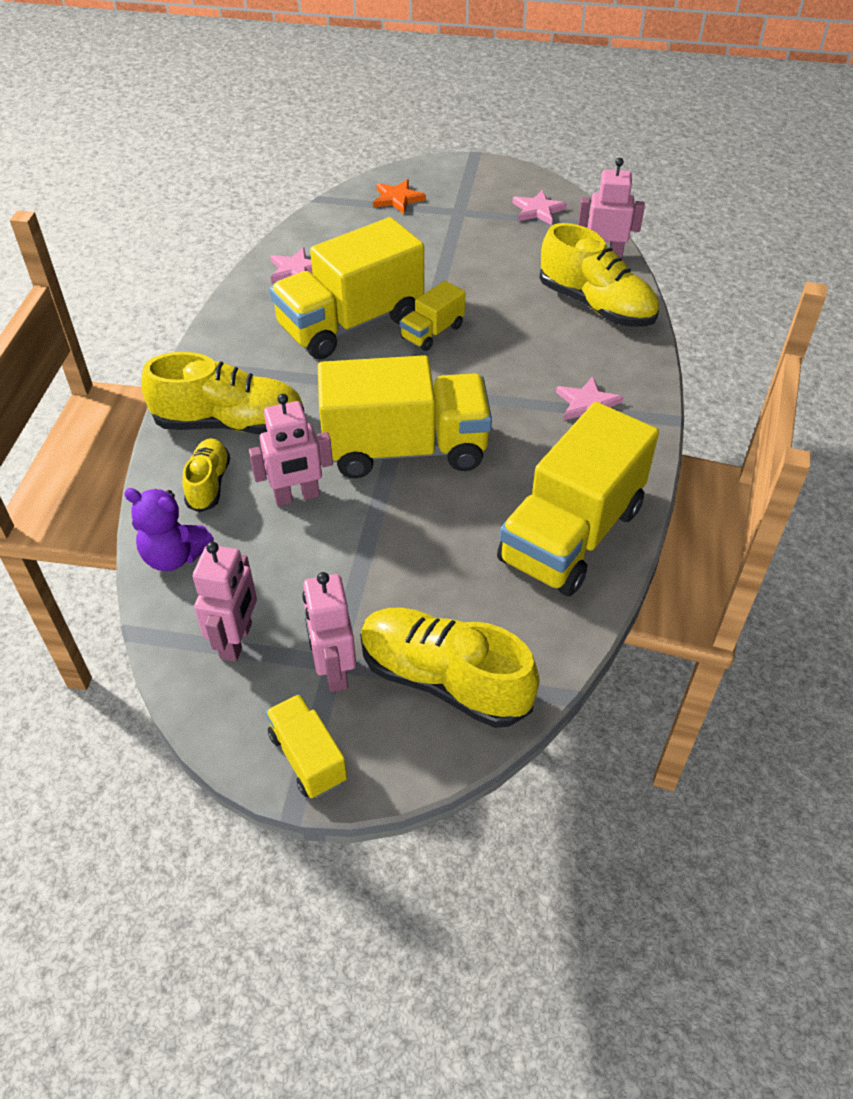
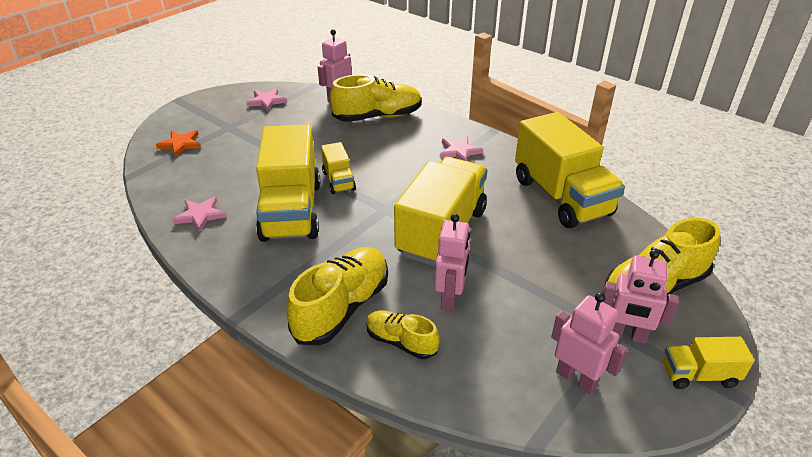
camera: 60 degrees left, 10 degrees down
(174, 556) = (468, 388): purple teddy bear -> none

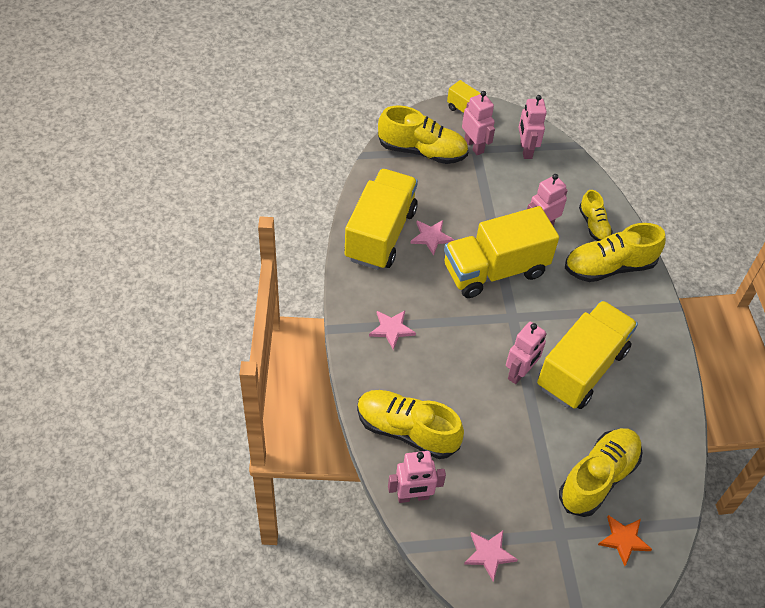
camera: 140 degrees left, 15 degrees up
(200, 215) = (654, 417): pink star -> pink star (431, 237)
(223, 161) = (598, 478): none -> yellow shoe
(339, 181) = (519, 373): yellow truck -> pink robot

